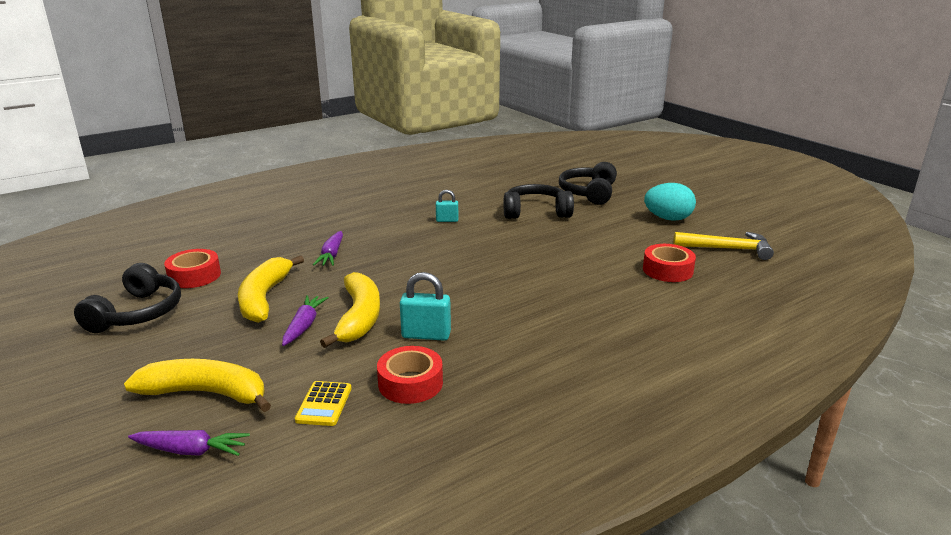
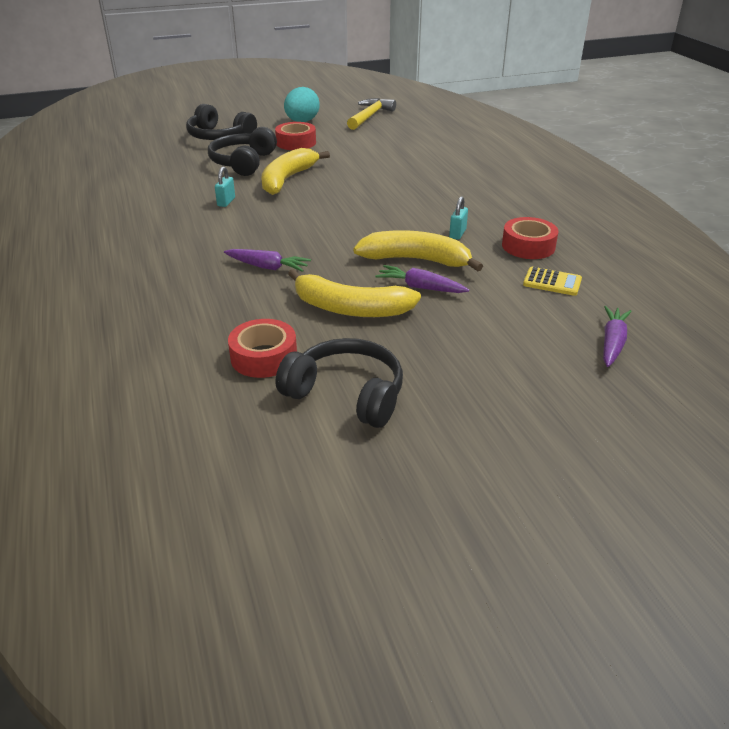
camera: 75 degrees left, 10 degrees up
(206, 393) = (528, 338): yellow banana -> yellow banana (287, 179)
(426, 335) = (457, 234): turquoise padlock -> turquoise padlock, size x0.63
(667, 270) = (392, 139): red tape -> red tape (296, 143)

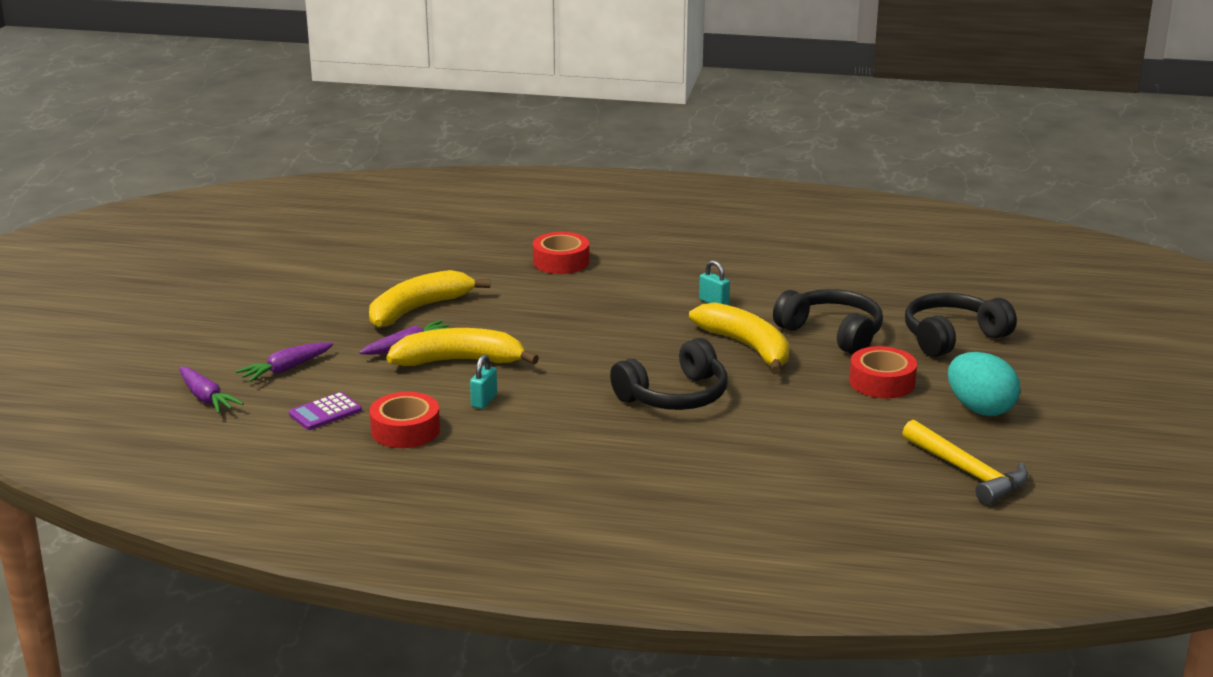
camera: 120 degrees right, 10 degrees down
(264, 357) = (399, 264): red tape -> red tape (561, 262)
(267, 267) = (537, 293): purple carrot -> purple carrot (286, 369)
(346, 394) = (314, 280): black headphones -> black headphones (674, 396)
(416, 260) = (460, 361): yellow banana -> yellow banana turned 135 degrees counterclockwise
(457, 234) = (484, 401): turquoise padlock -> turquoise padlock turned 60 degrees clockwise
(552, 282) = (325, 412): yellow calculator -> purple calculator

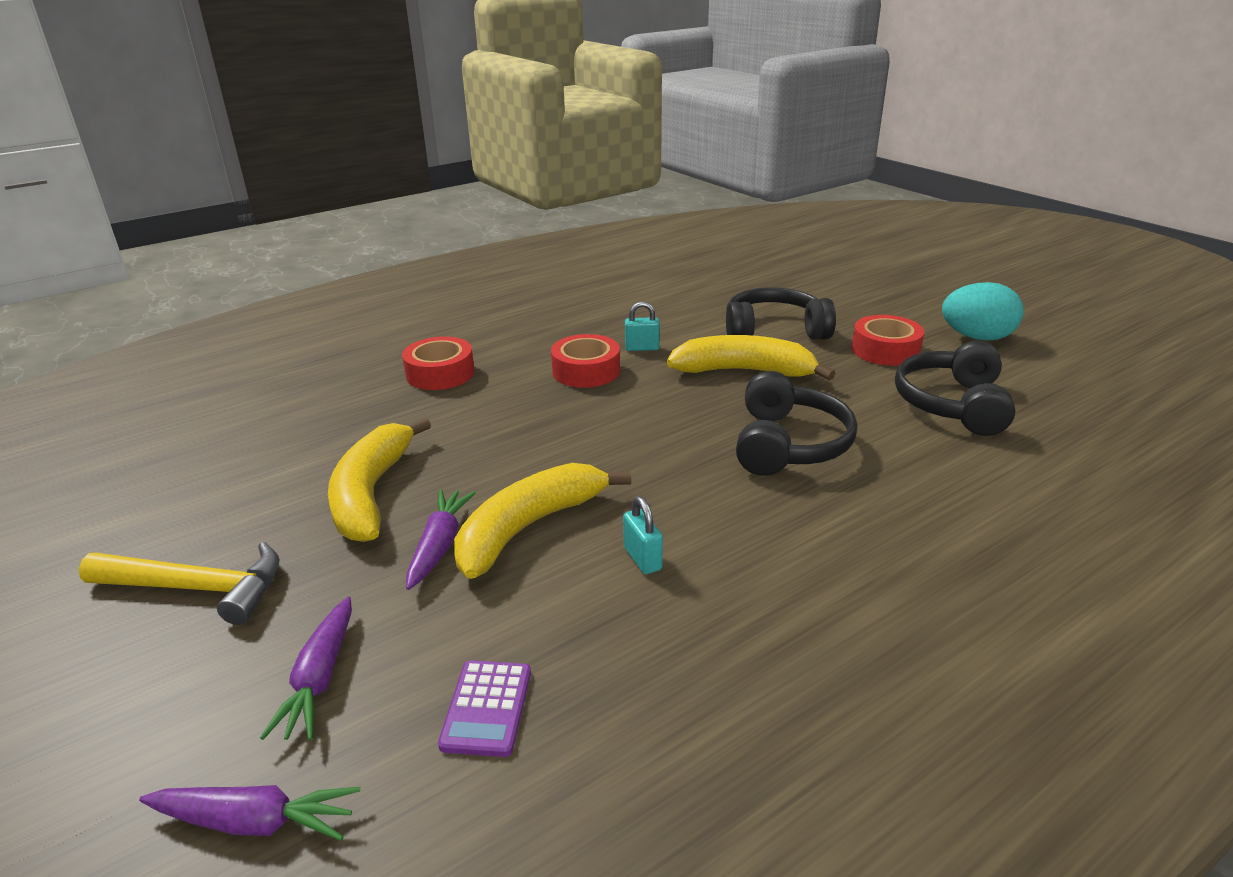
camera: 45 degrees left, 5 degrees up
(405, 430) = (631, 659): red tape -> red tape (586, 371)
(952, 337) = (845, 298): black headphones -> black headphones (952, 404)
(968, 472) = (1085, 387): yellow hammer -> yellow hammer (198, 588)

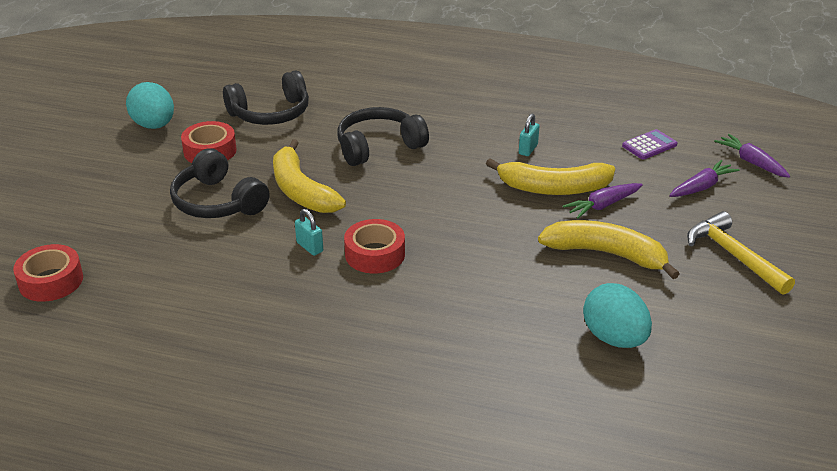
camera: 130 degrees left, 5 degrees up
(287, 431) = (614, 338): none -> turquoise egg
(371, 493) = (606, 254): yellow banana -> yellow banana turned 120 degrees counterclockwise
(440, 373) = (460, 322): red tape -> red tape (51, 281)

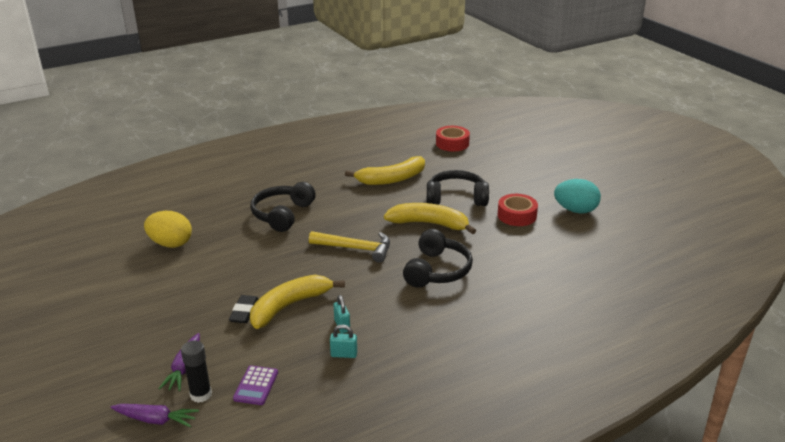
camera: 135 degrees right, 5 degrees down
(270, 113) = (538, 253): black headphones -> black headphones (282, 214)
(309, 247) = (375, 204): turquoise padlock -> turquoise padlock (344, 354)
(375, 254) = (339, 218): red tape -> none
(603, 205) = (244, 312): purple carrot -> black eraser
(606, 254) = (213, 282): yellow banana -> yellow banana (392, 179)
(614, 338) = (170, 244): turquoise egg -> yellow egg
(701, 161) = (201, 395): none -> black glue stick
(733, 255) = (128, 324): yellow hammer -> yellow hammer (356, 248)

